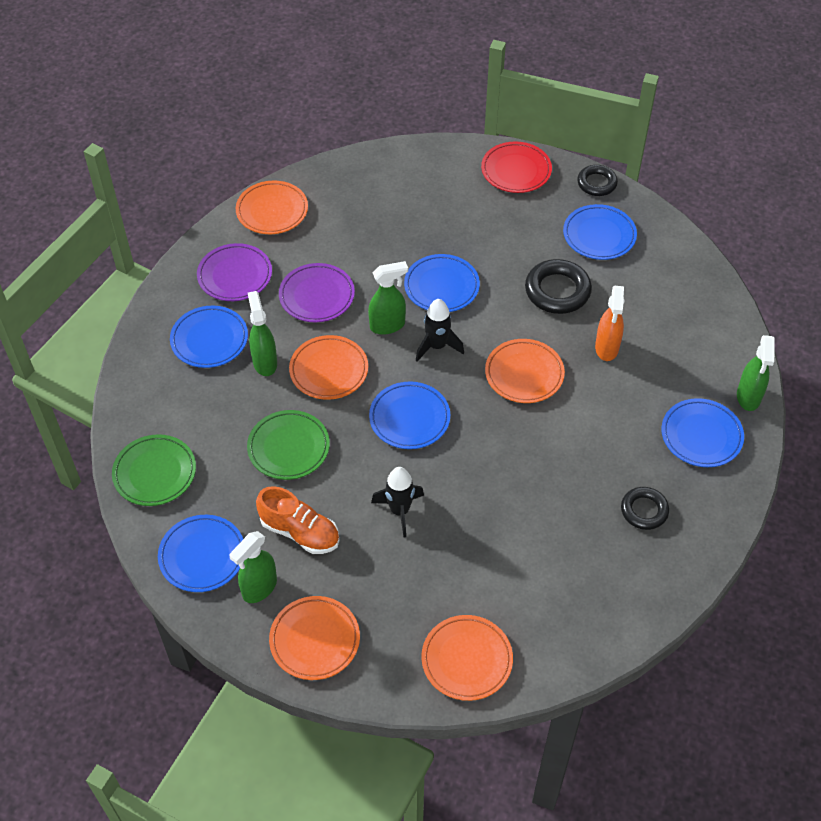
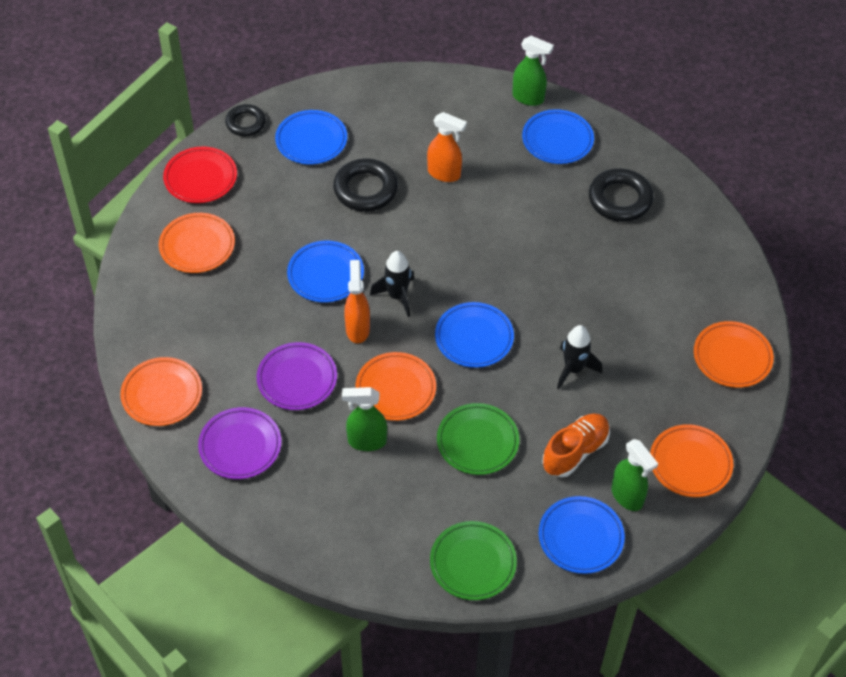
camera: 75 degrees left, 0 degrees up
(209, 340) = (319, 485): blue plate -> none
(388, 325) = (357, 329): green spray bottle -> orange spray bottle
(524, 374) = (452, 240): orange plate -> orange plate (197, 246)
(644, 510) = (620, 199): black ring -> black ring, size x1.55

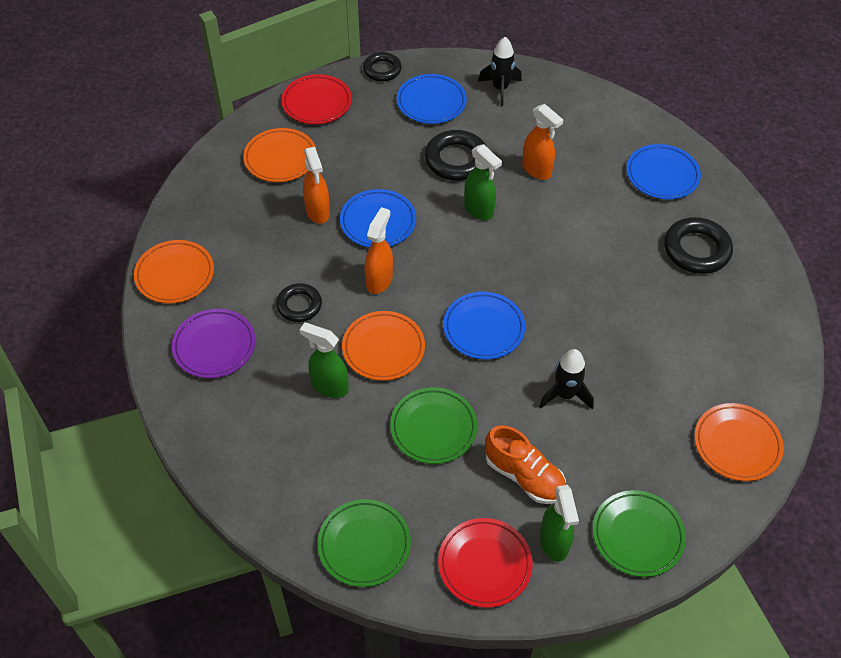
camera: 25 degrees right, 0 degrees up
(263, 285) = (318, 212): none -> orange spray bottle
(297, 379) = (299, 305): purple plate -> black ring
(397, 296) = (432, 264): black rocket -> black rocket (500, 89)
(528, 98) = (653, 129): green spray bottle -> green spray bottle (479, 210)
(575, 452) = (524, 476): orange shoe -> orange shoe turned 60 degrees clockwise
(580, 537) = (484, 564): blue plate -> red plate
(690, 463) = (637, 535): orange plate -> green plate

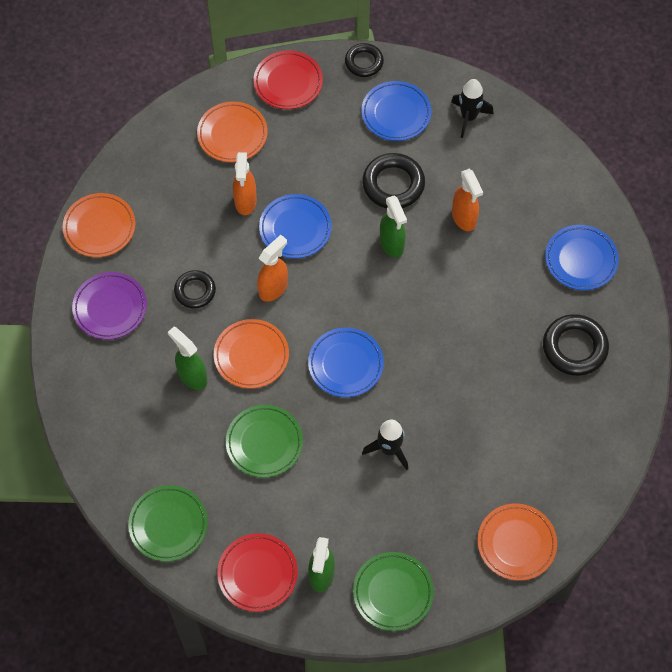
camera: 20 degrees right, 10 degrees up
(524, 476) = (322, 510): orange shoe -> none

